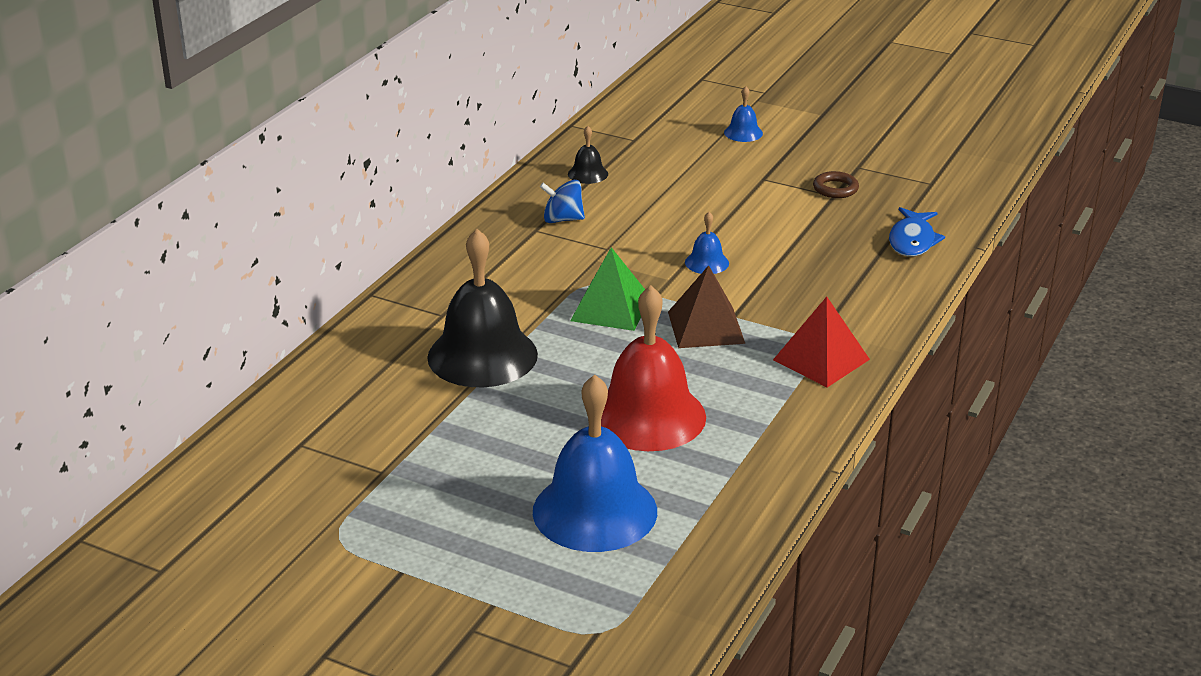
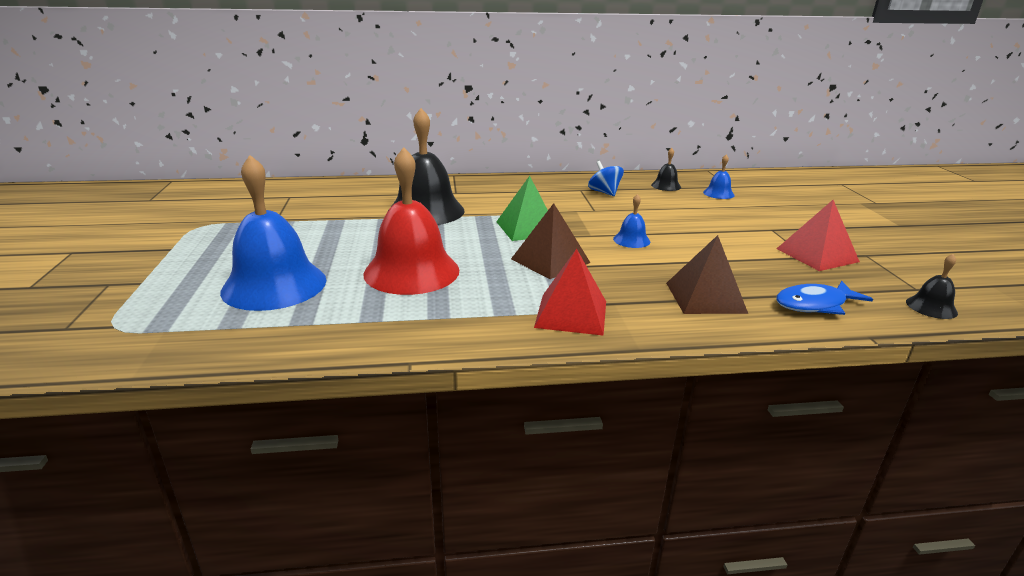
camera: 55 degrees right, 5 degrees down
(743, 133) = (811, 209): blue bell -> blue bell (718, 193)
(835, 189) = (817, 255): brown ring -> red pyramid
(855, 282) = (705, 297): none -> brown pyramid
(961, 196) = (931, 307): none -> black bell

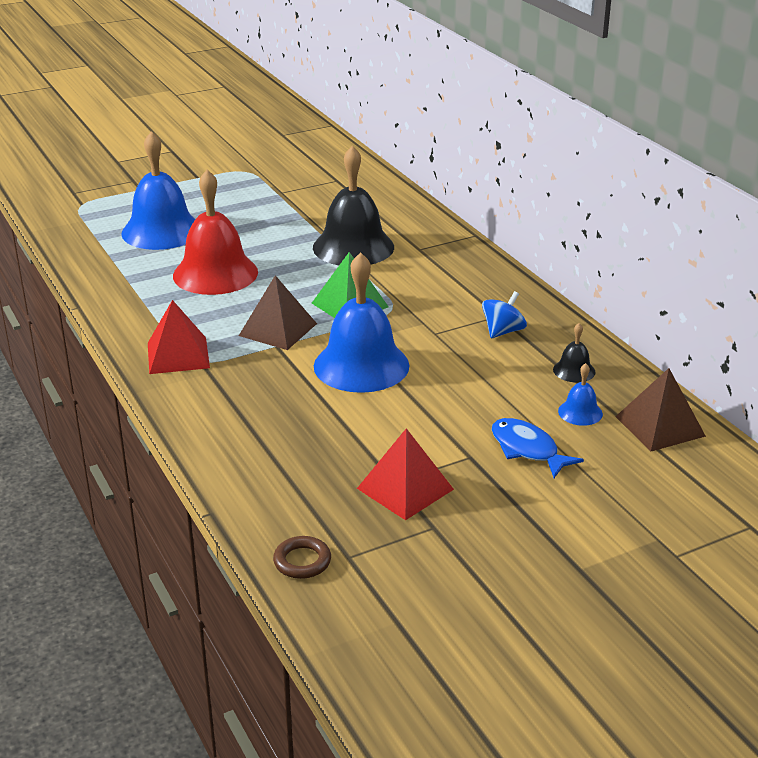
camera: 70 degrees right, 5 degrees up
(631, 240) = (361, 365): blue bell -> blue bell, size x2.29
(705, 297) = (246, 418): brown pyramid -> brown pyramid (660, 426)
(815, 304) = (265, 482): blue fish -> blue fish (527, 449)
(931, 307) = (302, 561): black bell -> brown ring

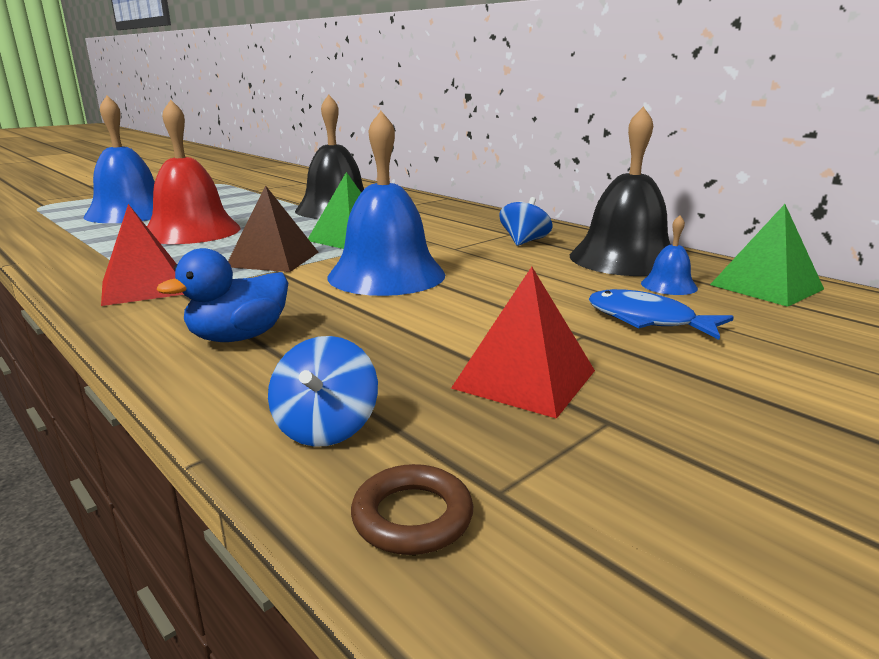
camera: 15 degrees left, 10 degrees down
(239, 422) = (239, 337): none -> blue duck
(276, 504) = (326, 427): none -> blue spinning top
(574, 370) = (624, 259): black bell -> black bell, size x2.29
(660, 426) = (766, 287): brown pyramid -> green pyramid

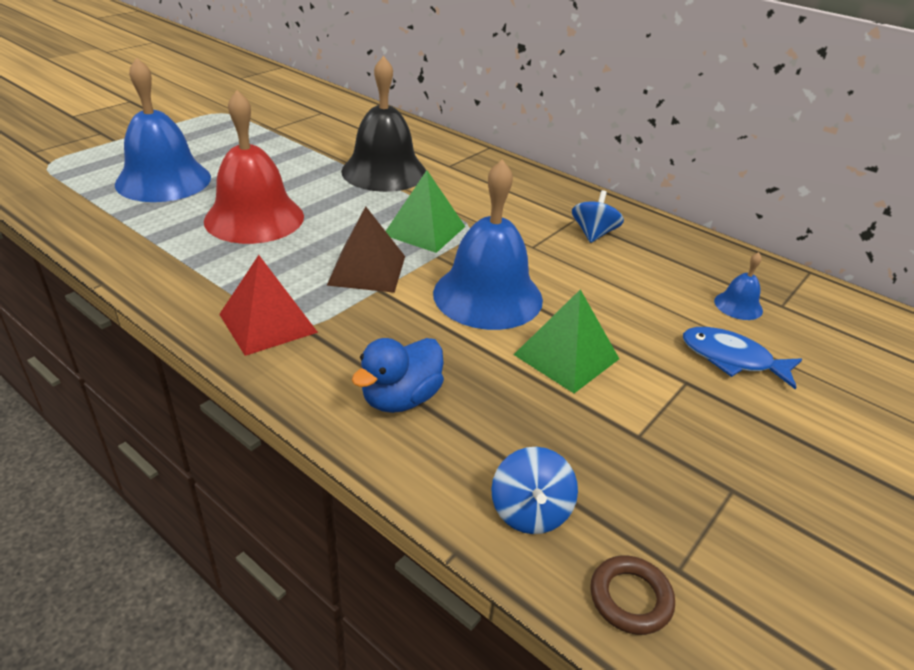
camera: 10 degrees left, 15 degrees up
(525, 379) = (658, 443): red pyramid -> none
(624, 259) = (691, 262): black bell -> none
(766, 287) = (817, 305): green pyramid -> green pyramid (566, 356)

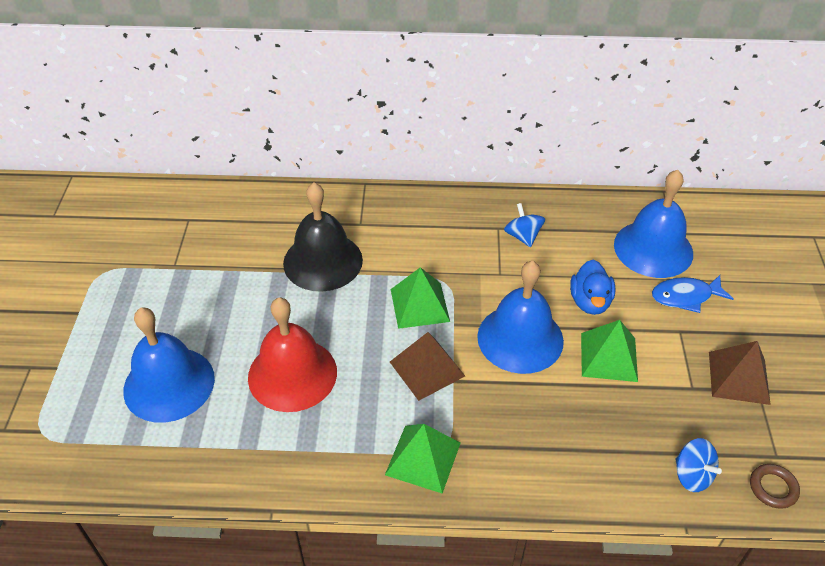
camera: 35 degrees left, 10 degrees up
(268, 323) = (423, 458): red pyramid -> green pyramid
(401, 398) = (561, 454): blue duck -> blue duck (590, 302)
(718, 462) = (739, 377): none -> brown pyramid
(738, 305) = (653, 248): blue bell -> blue bell, size x2.29

